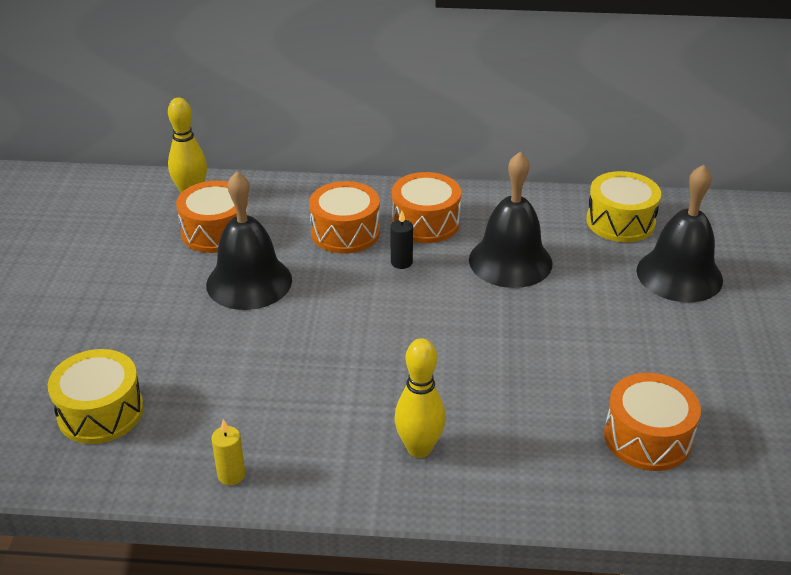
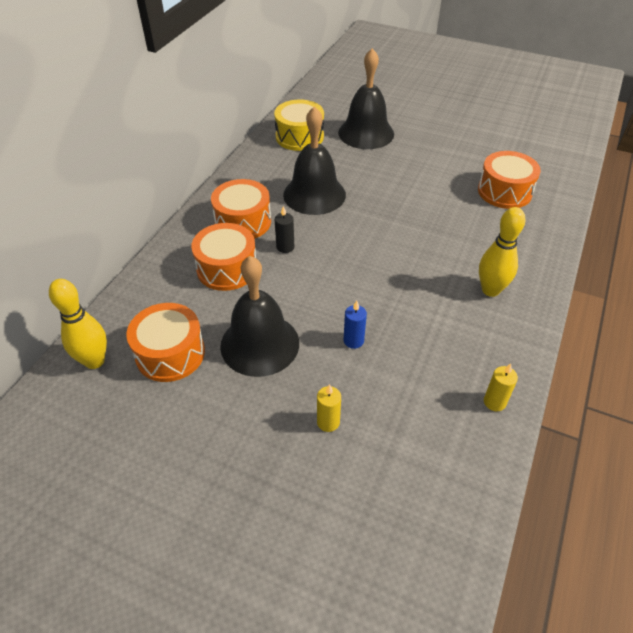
camera: 70 degrees left, 10 degrees up
(100, 412) = (394, 487): yellow drum -> none
(165, 351) = (328, 422): none -> yellow candle
(280, 345) = (353, 341): none -> blue candle

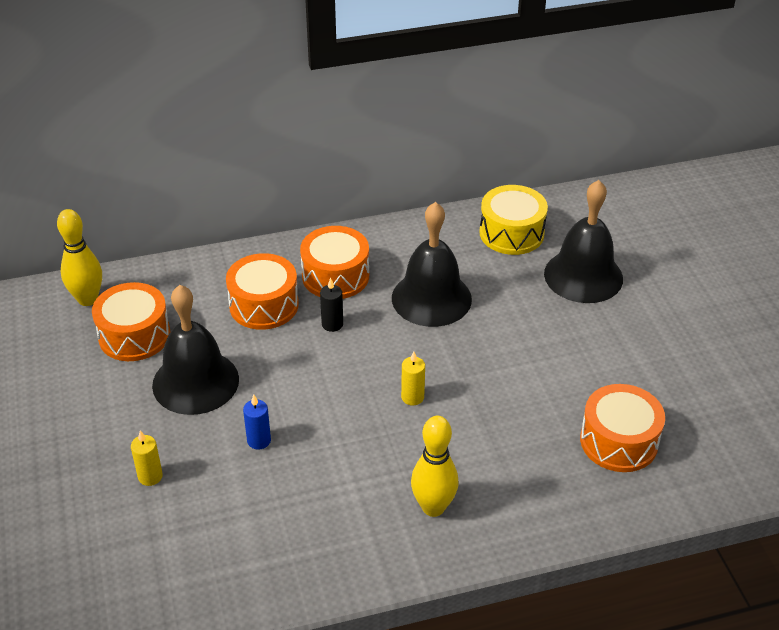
camera: 50 degrees right, 5 degrees down
(494, 402) = (277, 583): yellow candle -> yellow candle (412, 397)

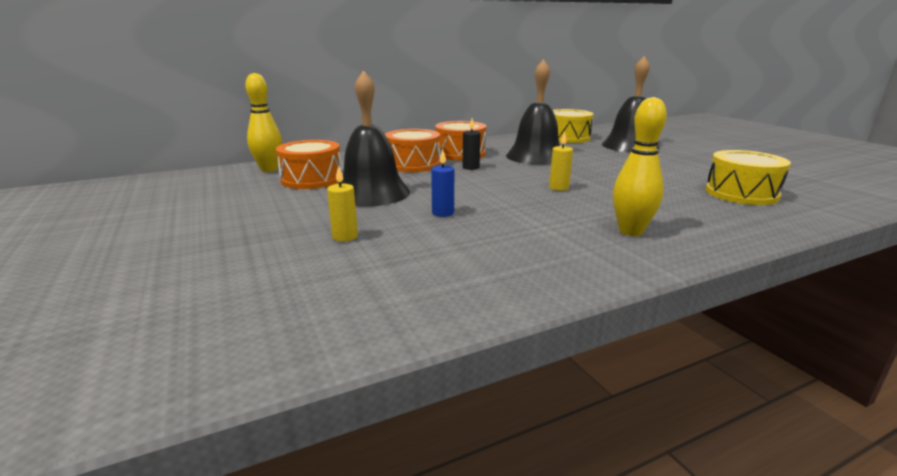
camera: 10 degrees left, 20 degrees down
(619, 441) = (741, 193): orange drum -> yellow drum

